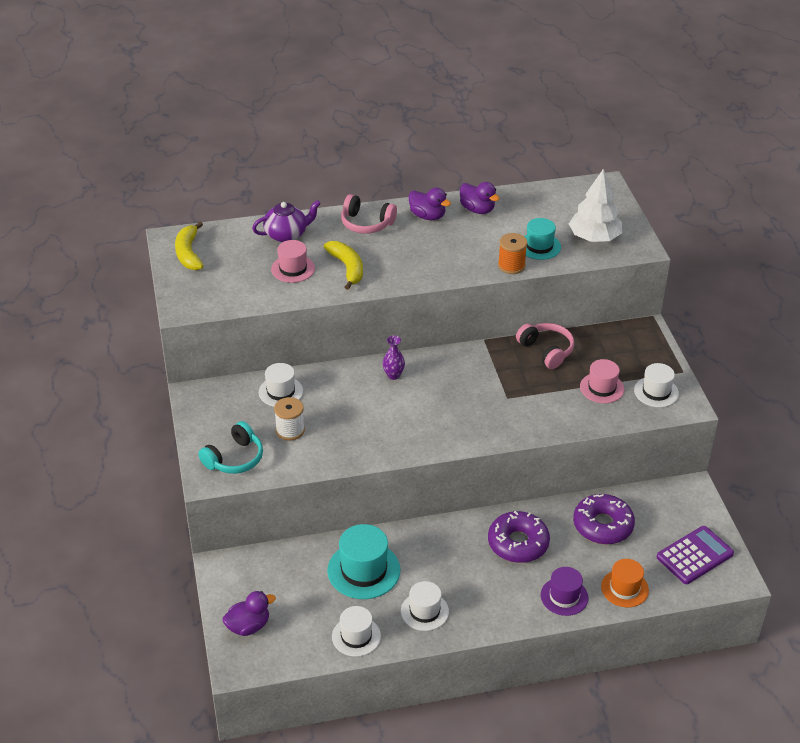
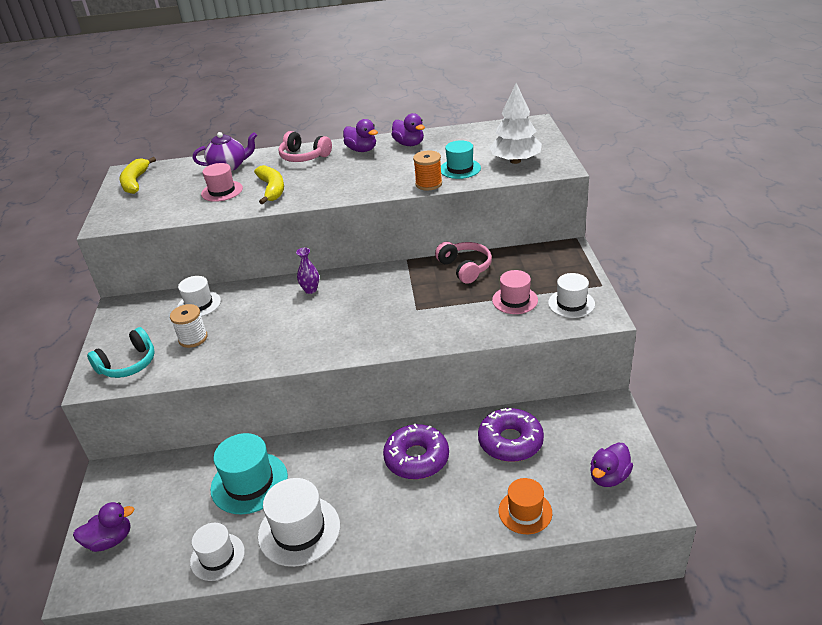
camera: 10 degrees right, 5 degrees down
(424, 611) = (299, 530): white hat -> white hat, size x1.56
(564, 596) = (455, 519): purple hat -> none
(695, 555) = (608, 477): purple calculator -> purple duck

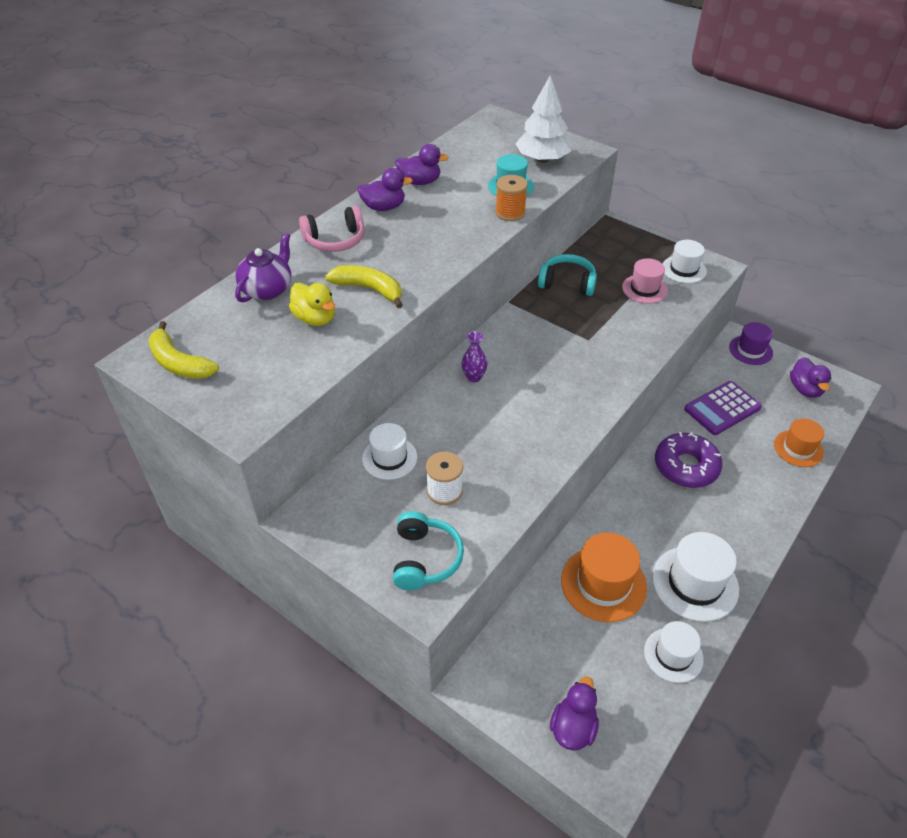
camera: 50 degrees left, 10 degrees up
(222, 191) = (315, 318): pink hat -> yellow duck
(249, 482) = (603, 584): turquoise hat -> orange hat
(465, 268) = (567, 283): pink headphones -> turquoise headphones
(510, 441) = (722, 408): purple donut -> purple calculator
(608, 418) = (750, 350): none -> purple hat

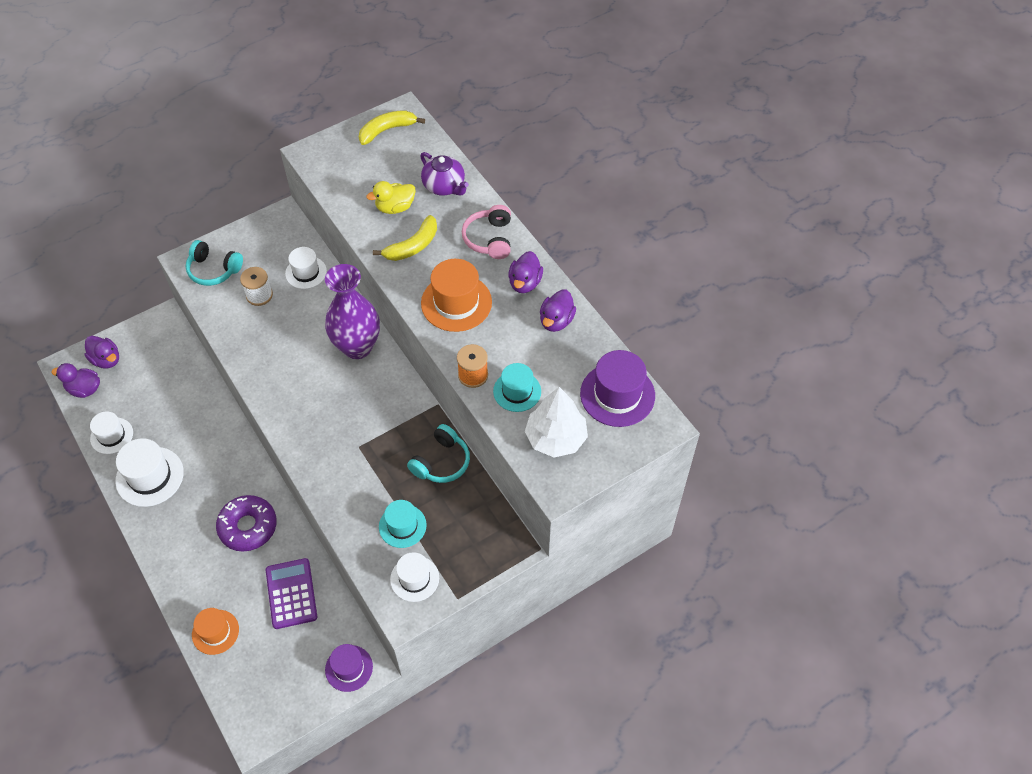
camera: 110 degrees right, 10 degrees up
(474, 377) = (357, 347): purple vase -> purple vase, size x2.41
(479, 140) = (617, 394): none -> purple hat
(603, 584) = (184, 418): orange hat -> orange hat (456, 303)
(644, 289) = (402, 526): pink hat -> turquoise hat
(805, 389) = (274, 687): purple duck -> purple duck (84, 389)

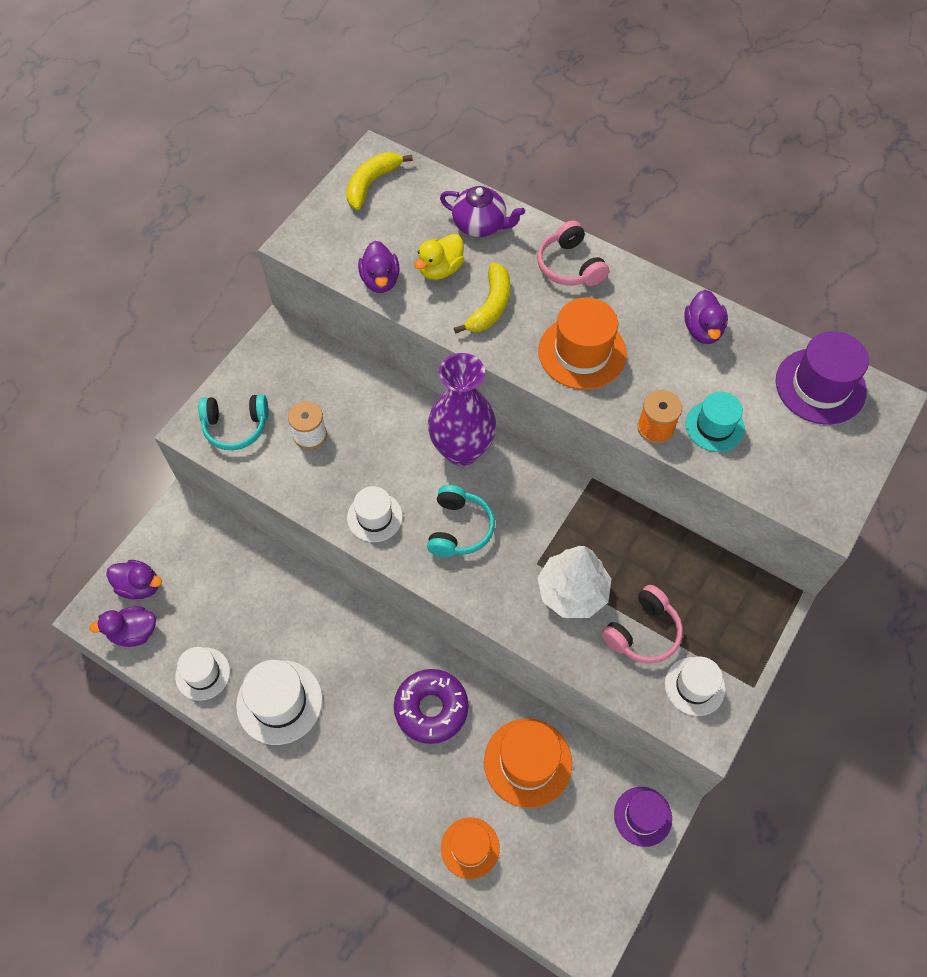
camera: 25 degrees left, 5 degrees up
(291, 593) = (528, 762): purple calculator -> orange hat
(306, 272) = (348, 387): white hat -> white hat (374, 517)
(402, 526) = (643, 632): turquoise hat -> pink headphones
(441, 462) = (638, 541): turquoise headphones -> turquoise headphones (459, 528)
(525, 283) = (641, 301): purple duck -> purple duck (380, 280)
(555, 438) = (790, 461): white tree -> white tree (572, 592)

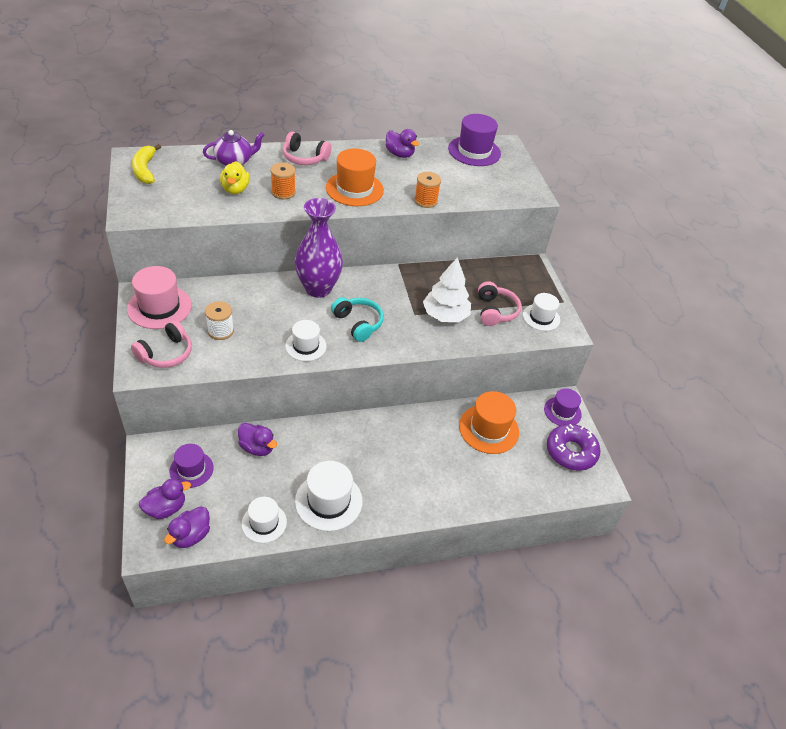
camera: 50 degrees left, 15 degrees down
(195, 562) = (191, 469): none -> purple hat
(236, 427) = (166, 353): turquoise headphones -> pink headphones
(281, 363) = (159, 307): none -> pink hat
(380, 280) = (205, 209): purple duck -> purple duck (257, 447)
(431, 709) = (415, 441): purple donut -> purple donut (571, 452)
(470, 848) = (506, 488): orange hat -> none
(490, 306) = (283, 192): yellow banana -> orange spool
(714, 426) = (450, 187): turquoise hat -> none

